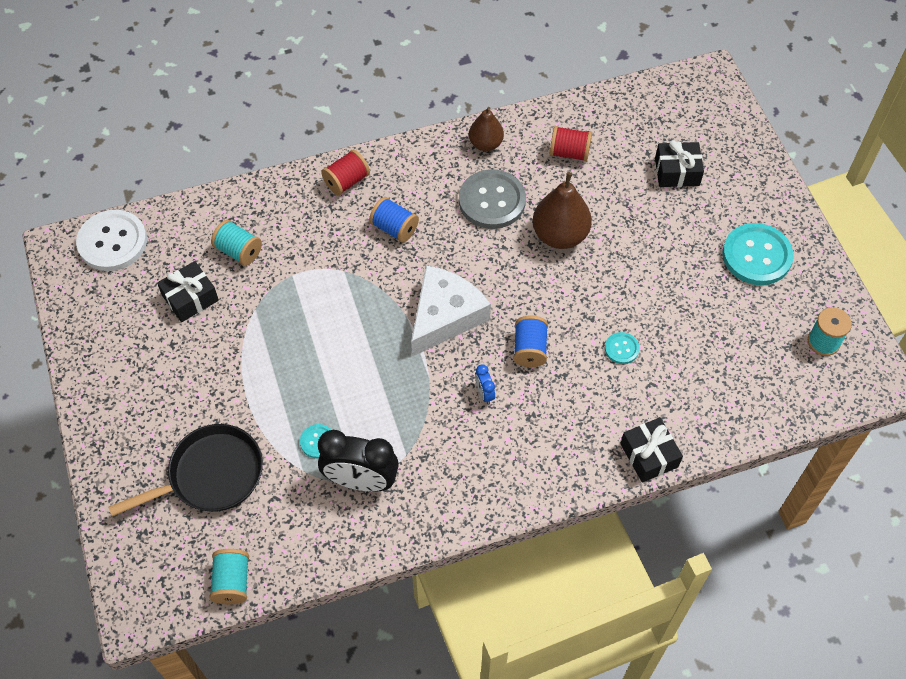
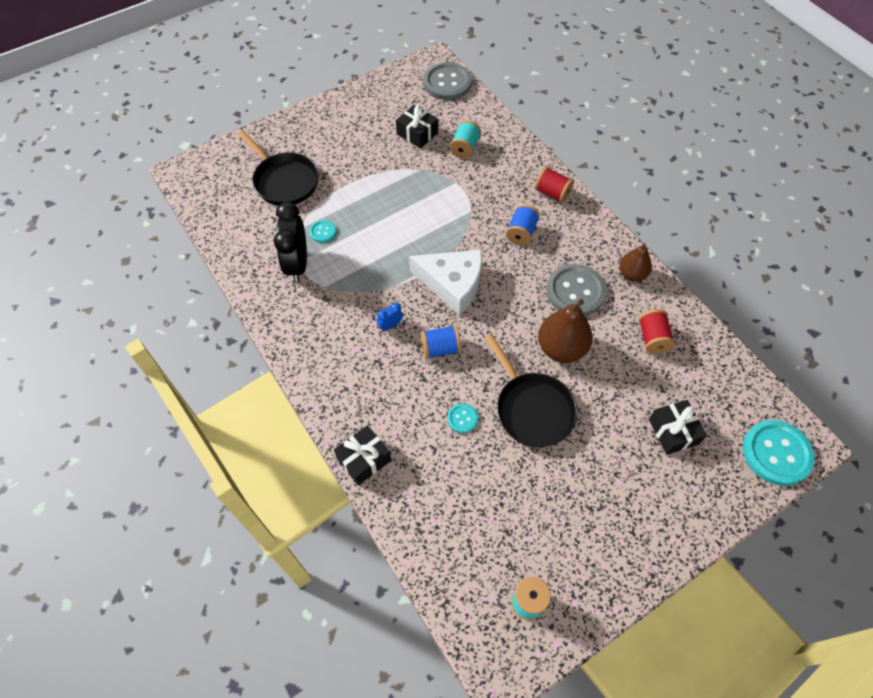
camera: 75 degrees right, 0 degrees up
(112, 242) = (447, 83): white button -> grey button
(232, 582) = (209, 213): turquoise spool -> none
(625, 282) = (532, 408): none -> black pan
(756, 256) = (606, 521): turquoise button -> turquoise button (776, 453)

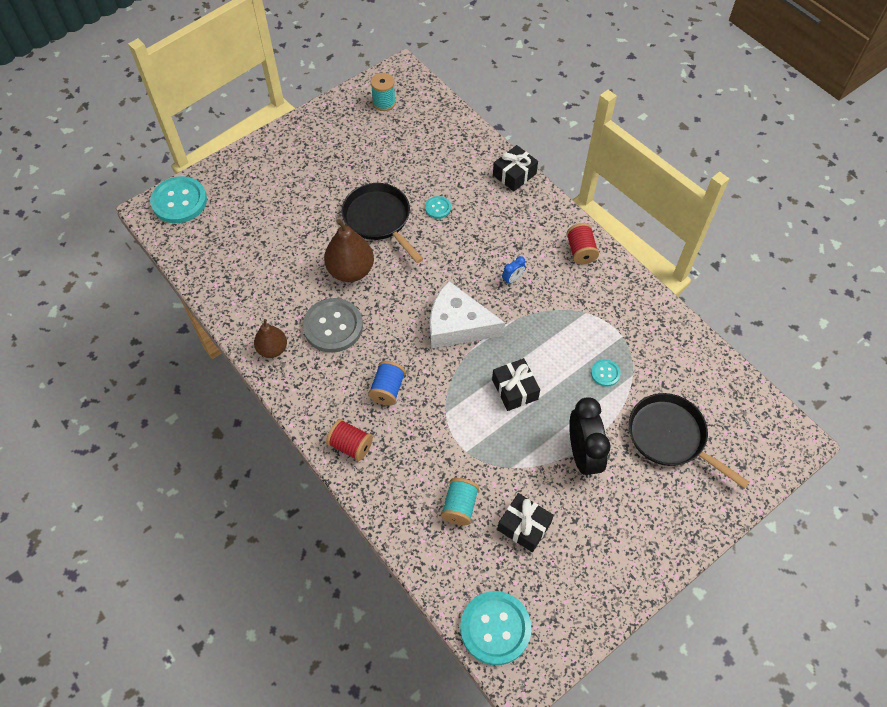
camera: 175 degrees right, 0 degrees up
(297, 264) = (620, 334): black clock -> black clock (583, 454)
(440, 349) = (462, 262): blue spool -> none
(447, 83) = (495, 628): grey button -> turquoise button
(652, 338) = (263, 286): red spool -> red spool (580, 251)
(673, 431) = (261, 211): black gift -> black gift (515, 389)

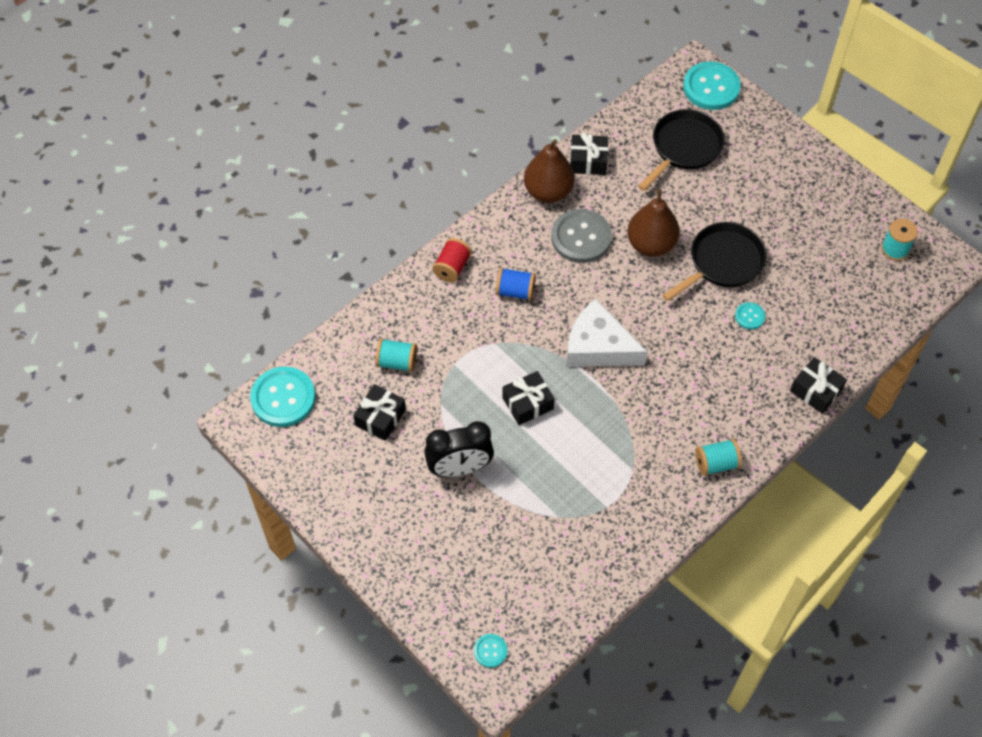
camera: 85 degrees right, 0 degrees up
(243, 311) = (588, 161): none -> black gift
(272, 349) = (548, 191): brown pear -> brown pear, size x1.59
(457, 325) = (598, 346): white cheese -> white cheese turned 75 degrees counterclockwise
(513, 279) = (665, 395): blue clock -> none
(580, 251) = (716, 463): red spool -> turquoise spool
(605, 373) = (557, 489): turquoise button -> turquoise button (490, 651)
(670, 437) = (487, 553): black pan -> black pan (684, 148)

